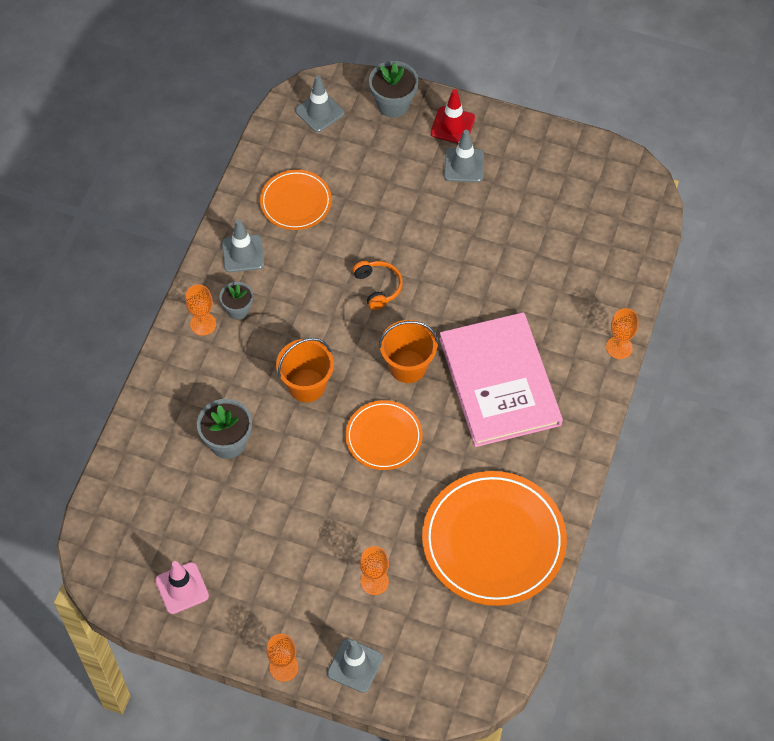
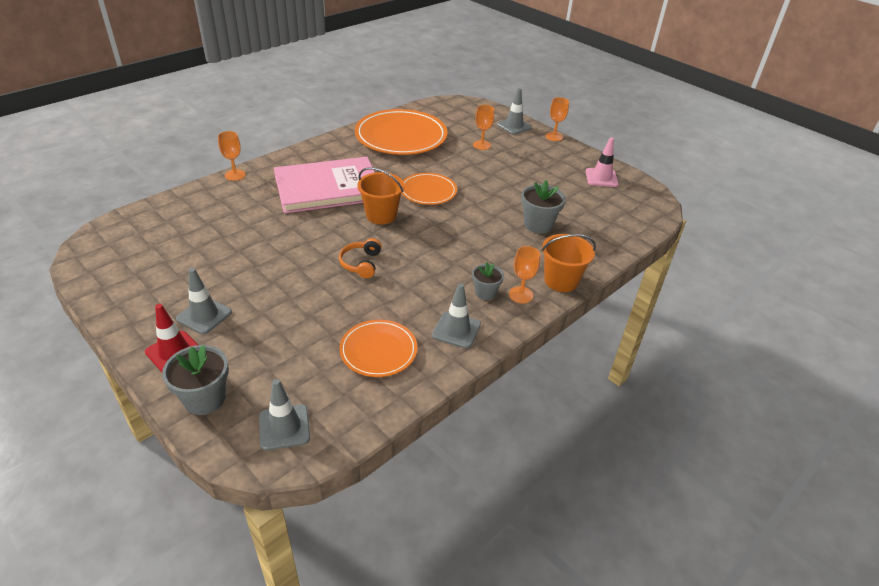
camera: 155 degrees left, 20 degrees down
(306, 385) = (461, 231): orange bucket -> orange bucket (561, 281)
(500, 381) = (328, 188): pink book -> pink book turned 60 degrees clockwise

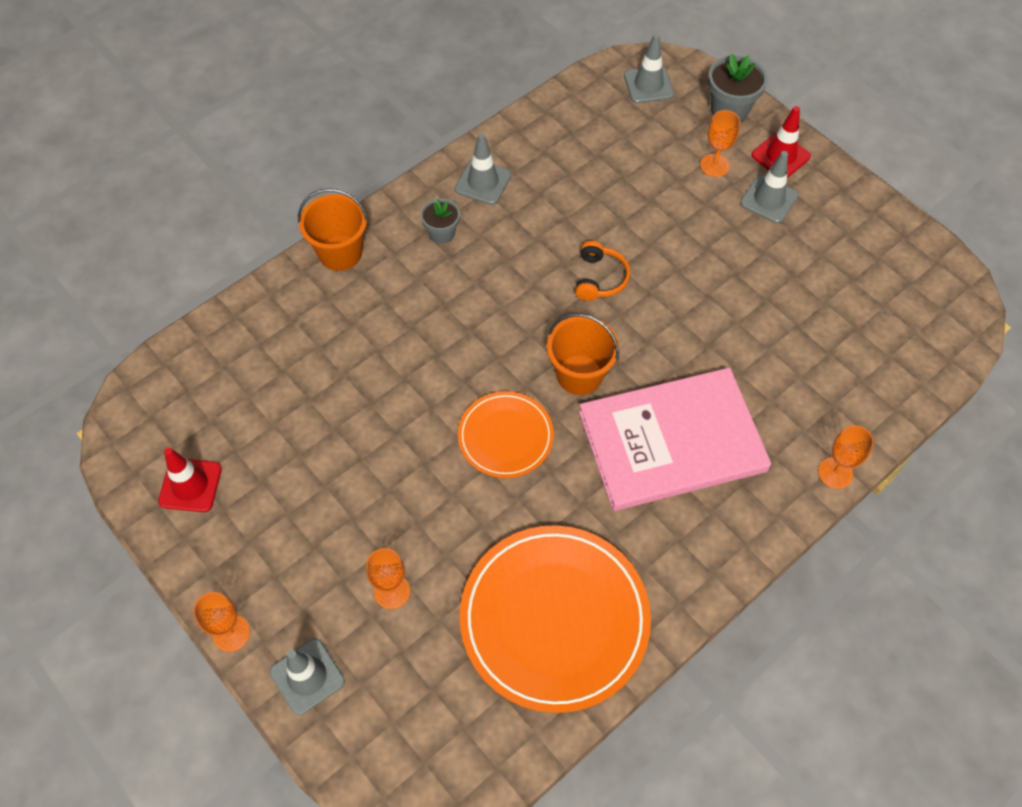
camera: 175 degrees left, 20 degrees up
(378, 350) = (569, 158): orange plate -> none
(521, 295) = (398, 230): orange goblet -> orange goblet (714, 165)
(538, 225) = (341, 358): grey flower pot -> none
(601, 178) = (190, 485): pink traffic cone -> red traffic cone

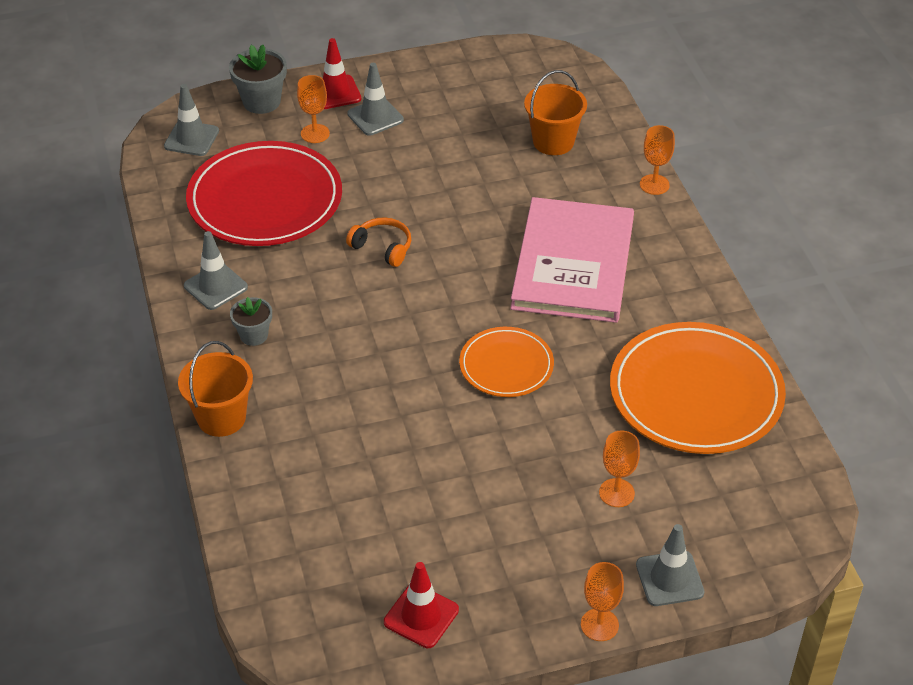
camera: 65 degrees left, 15 degrees down
(579, 375) = (473, 296): orange bucket -> orange bucket (553, 142)
(606, 168) = (265, 200): none -> red plate

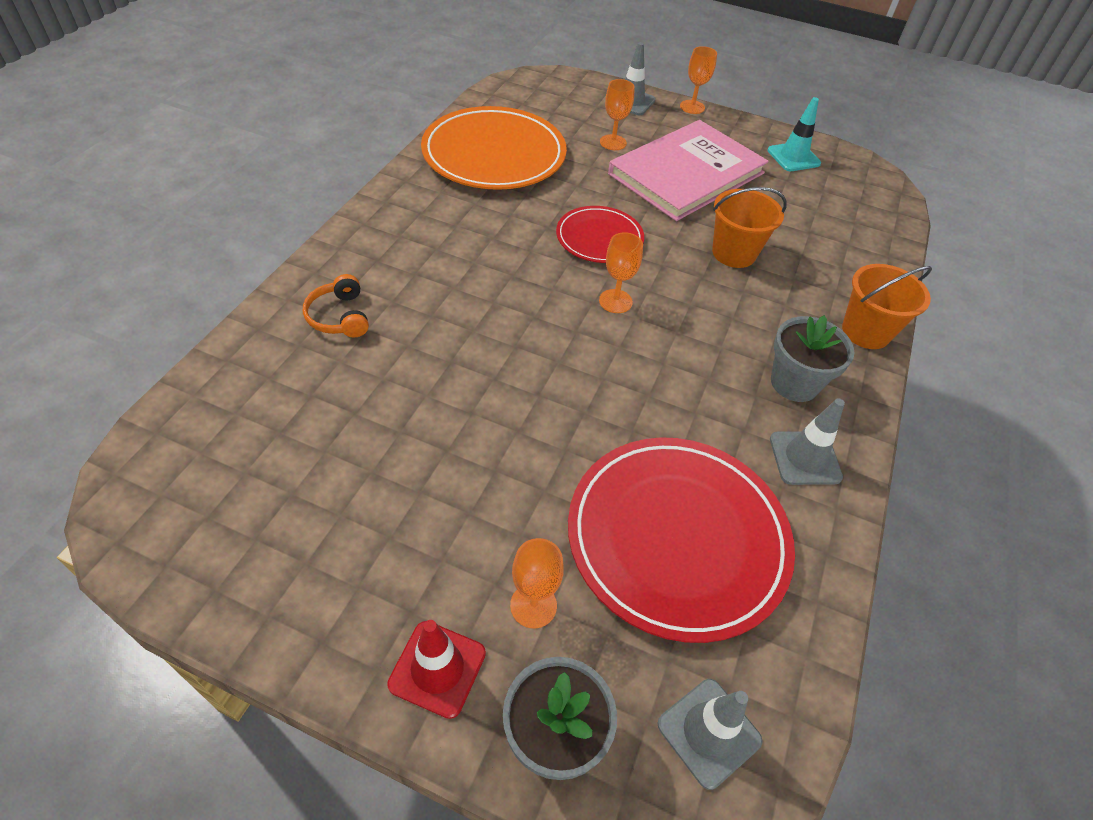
camera: 145 degrees left, 5 degrees up
(254, 335) = (794, 383): grey flower pot -> grey flower pot, size x1.56
(375, 117) = (434, 576): grey traffic cone -> none
(382, 247) = (600, 391): orange headphones -> orange headphones (339, 316)
(421, 616) = (793, 157): red traffic cone -> turquoise traffic cone
(506, 365) = (599, 238): orange plate -> red plate
(553, 142) = (300, 392): orange bucket -> orange bucket (734, 253)
(573, 264) = (454, 272): pink book -> pink book (686, 173)
(654, 184) = (289, 289): orange goblet -> orange goblet (615, 301)

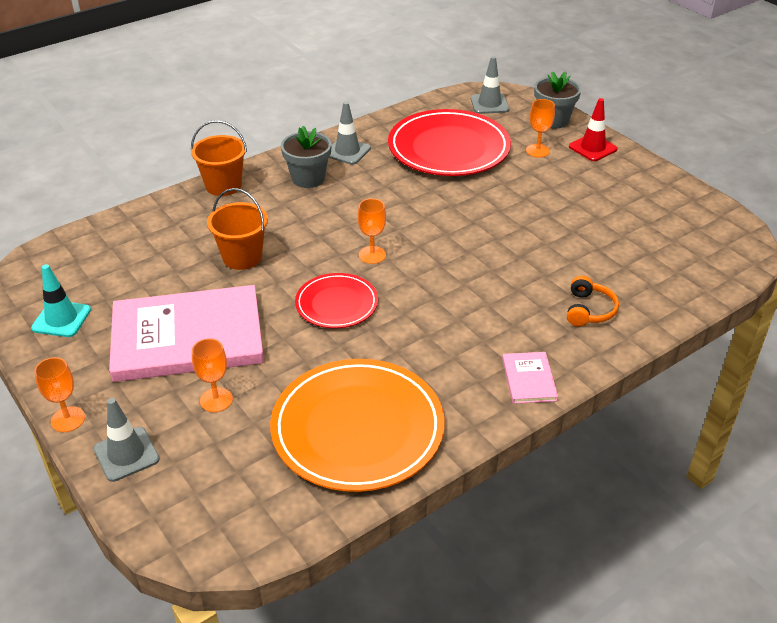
camera: 145 degrees left, 10 degrees down
(375, 227) = (528, 379): none -> pink book

